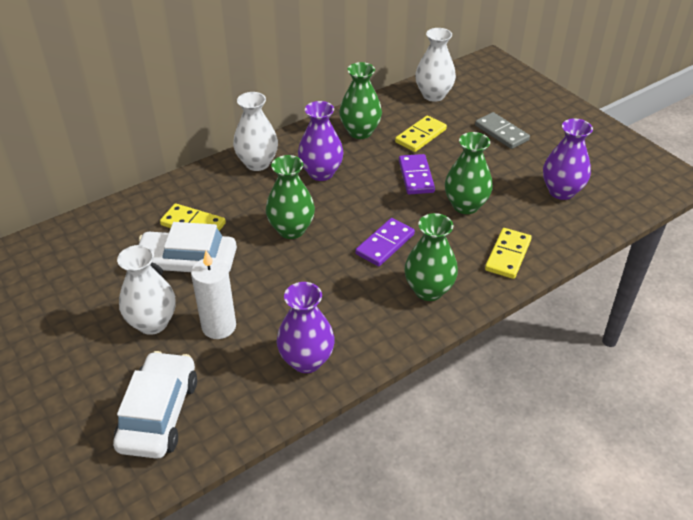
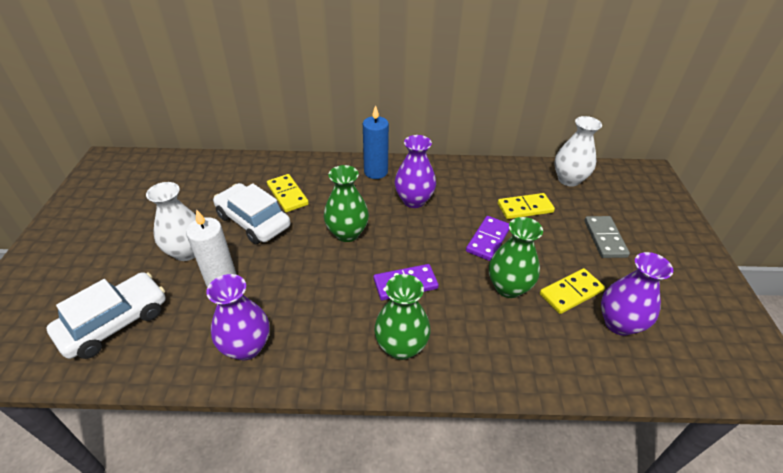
camera: 35 degrees right, 0 degrees up
(257, 163) = (376, 172): white vase -> blue candle
(360, 132) = (476, 183): green vase -> none
(507, 255) = (505, 356): yellow domino -> yellow domino (571, 292)

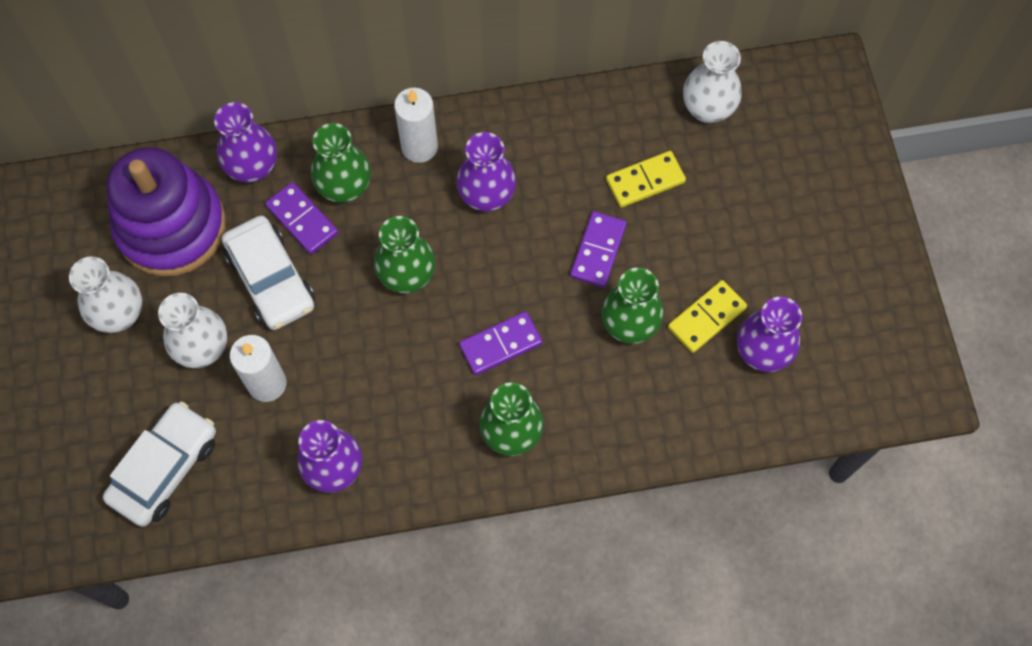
camera: 10 degrees left, 25 degrees up
(142, 224) = (119, 314): none -> white vase
(202, 186) = (171, 227): none -> purple stacking toy
(253, 221) = (271, 279): white car -> white car turned 150 degrees counterclockwise
(267, 167) = (253, 167): none -> purple vase
(287, 195) = (302, 220): yellow domino -> purple domino
(321, 183) = (344, 187): none -> green vase
(376, 172) = (419, 147): blue candle -> white candle
(605, 238) = (753, 218): grey domino -> none

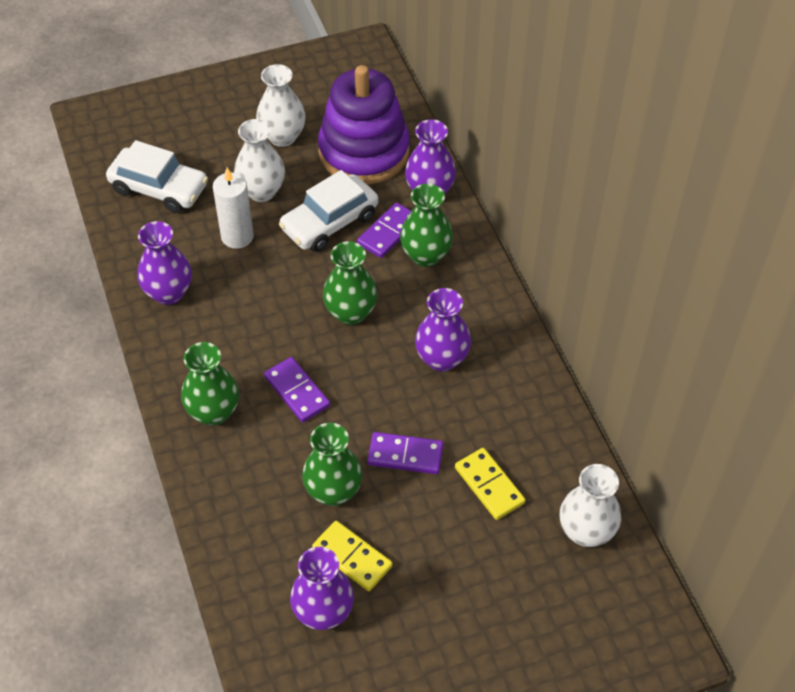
camera: 80 degrees right, 15 degrees down
(419, 147) = (479, 301): white candle -> none

